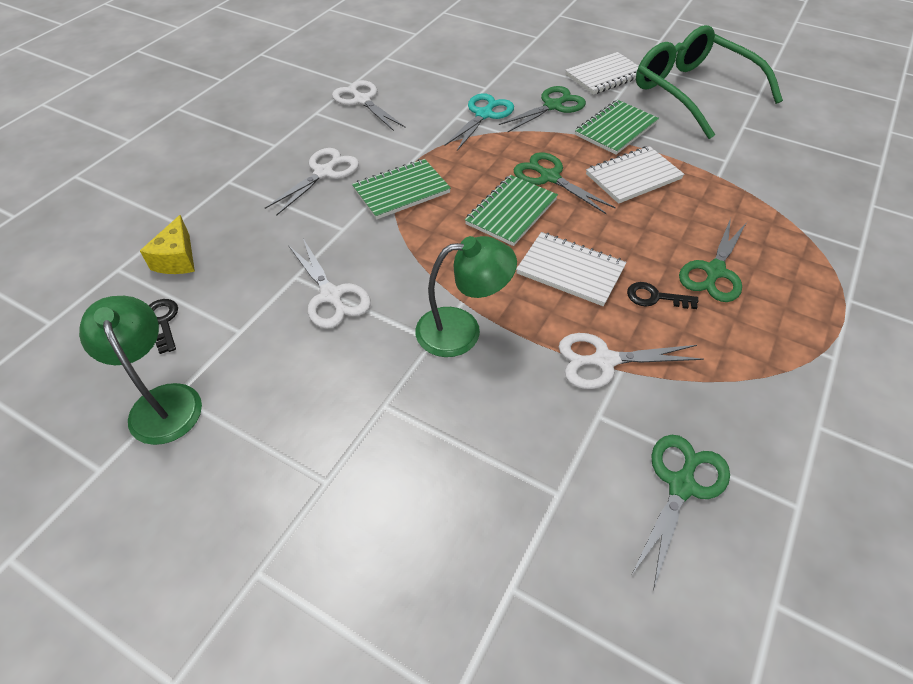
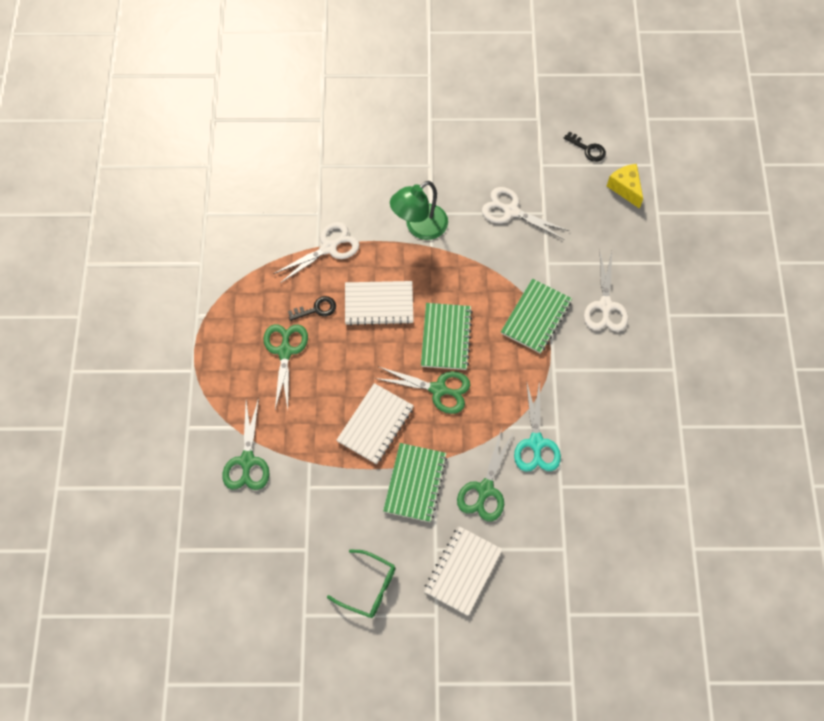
camera: 150 degrees right, 15 degrees up
(162, 401) = (541, 113): green lamp -> none
(362, 100) = (651, 406): white scissors -> none
(681, 486) = (264, 197): green scissors -> green scissors (247, 461)
(692, 92) = (368, 587): green glasses -> green glasses, size x0.47

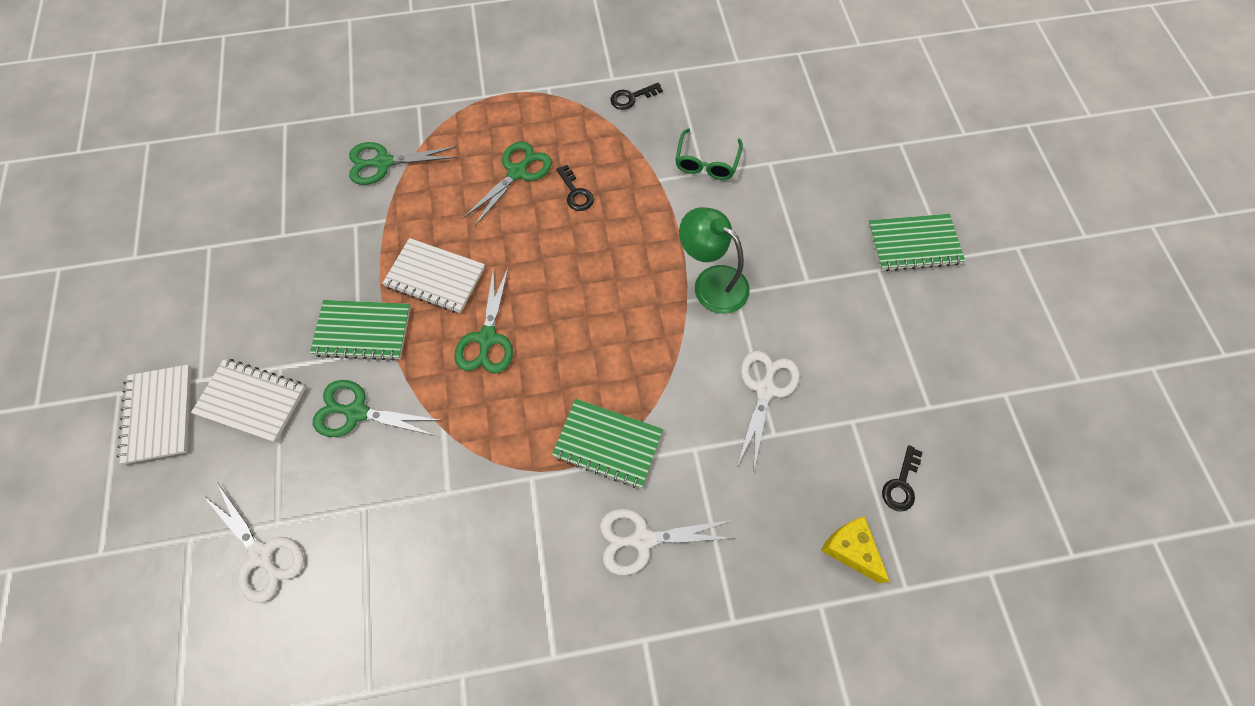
camera: 80 degrees right, 0 degrees up
(227, 252) = (631, 98): none -> black key
(285, 351) = (517, 173): green scissors -> green scissors turned 45 degrees counterclockwise
(329, 248) = (659, 191): white scissors -> white scissors (261, 554)
(368, 587) = (237, 303): green glasses -> green glasses (706, 162)
(379, 304) = (594, 255): white notebook -> white notebook (159, 414)
(446, 337) = (560, 336): green notebook -> green notebook (913, 244)
(536, 443) = (423, 467): turquoise scissors -> none
(625, 188) = (850, 549): yellow cheese -> yellow cheese turned 90 degrees counterclockwise

